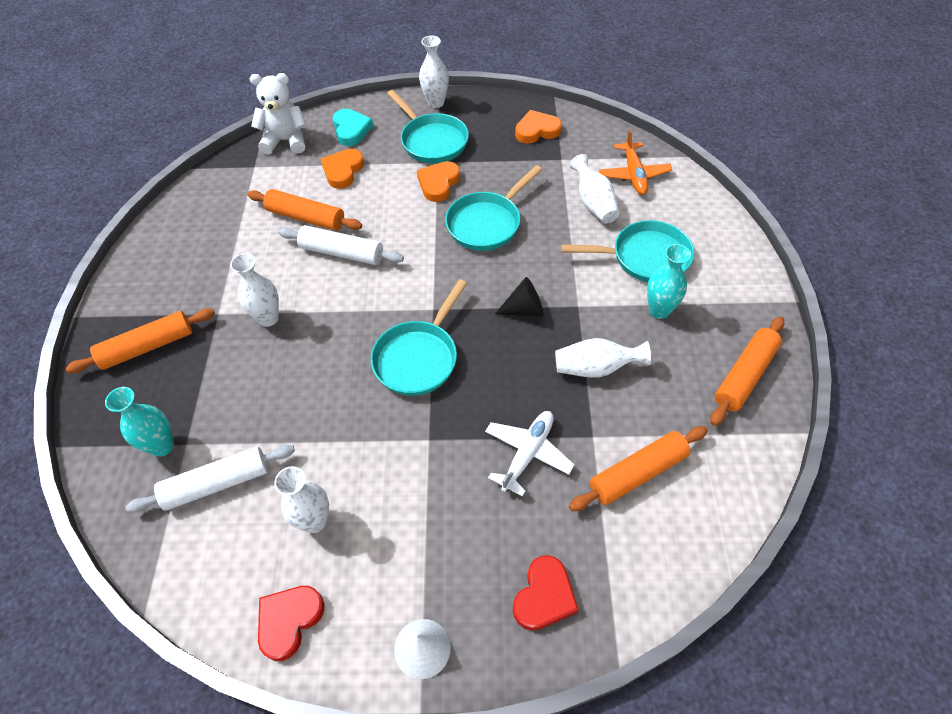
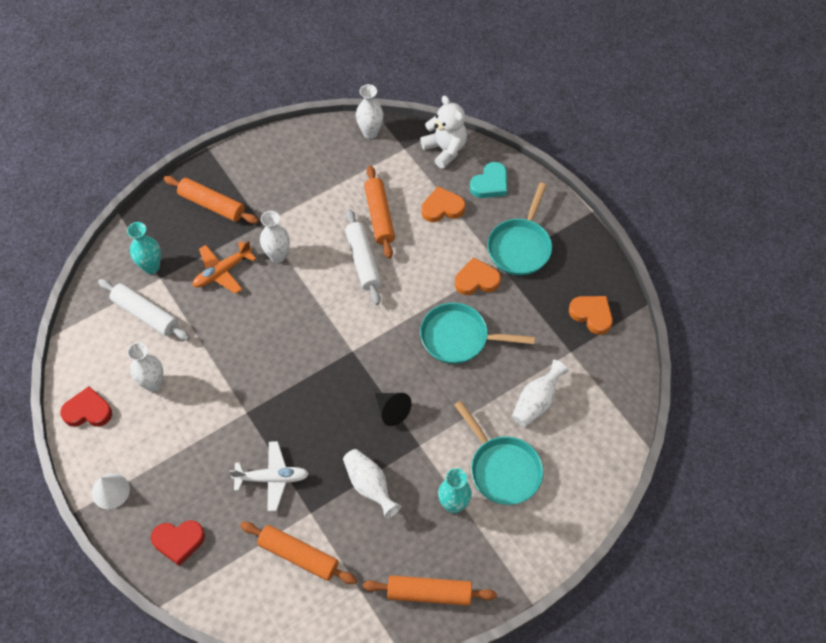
camera: 55 degrees right, 5 degrees up
(418, 358) = (305, 367): turquoise pan -> none
(436, 103) = (567, 222): white vase -> white vase (370, 132)
(634, 175) = (593, 416): orange plane -> orange plane (222, 272)

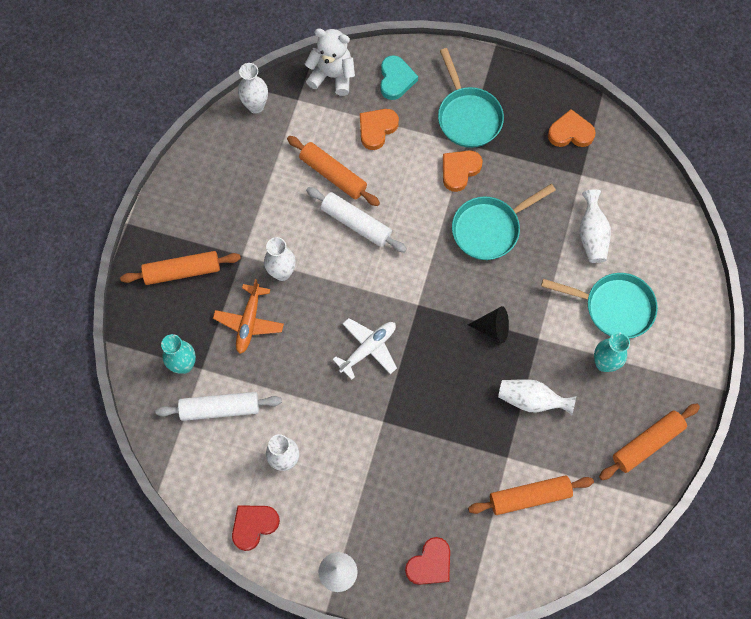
camera: 40 degrees left, 10 degrees up
(272, 478) = (453, 455): white plane -> white plane (368, 348)

